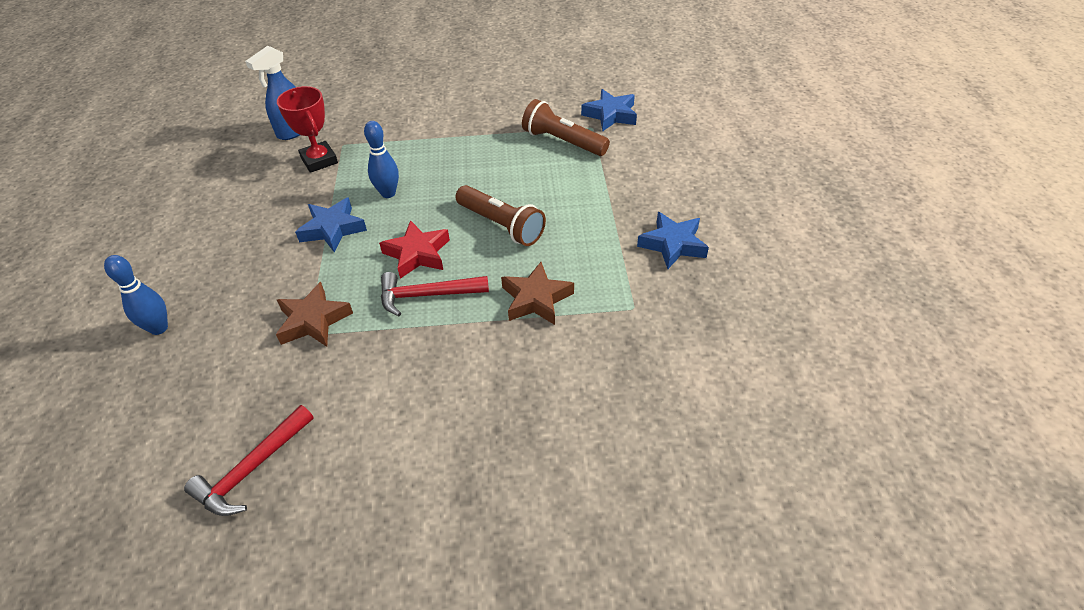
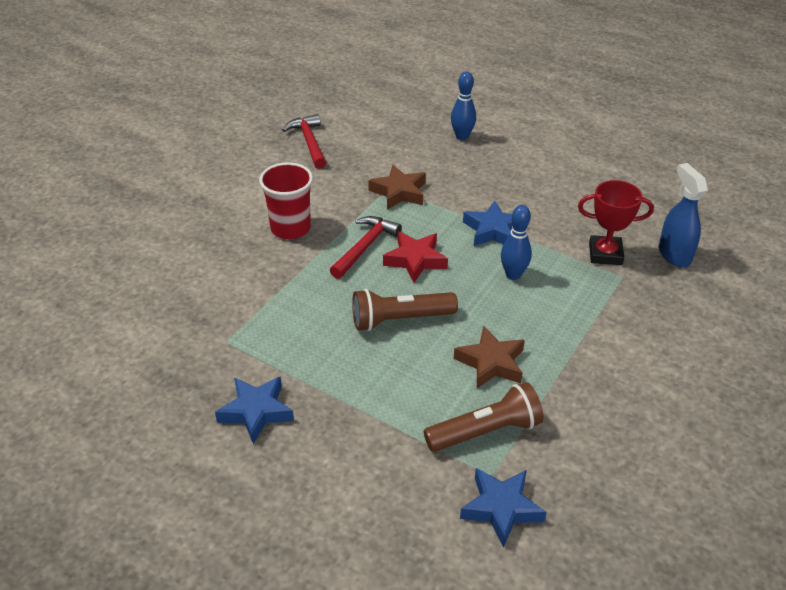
camera: 125 degrees right, 5 degrees down
(445, 368) = (290, 228): none -> red cup
(536, 299) = (297, 296): brown star -> brown star (491, 363)

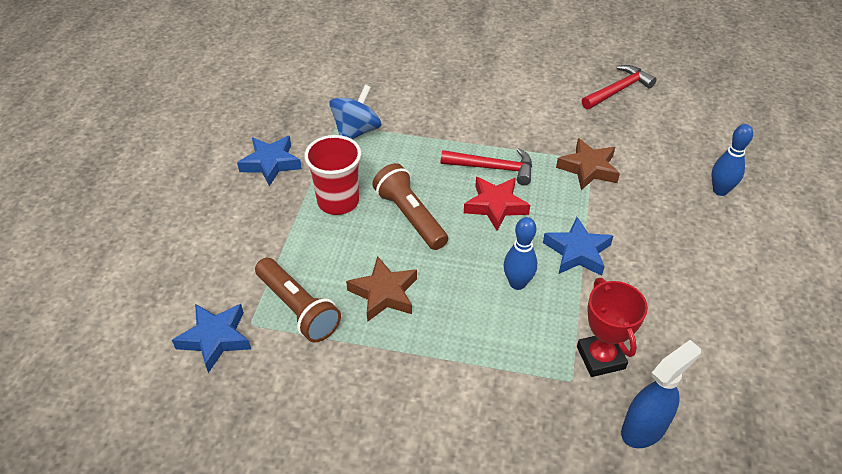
camera: 70 degrees right, 5 degrees up
(248, 328) = (356, 131): none -> blue spinning top
(290, 228) = (489, 116): red cup -> red cup (338, 201)

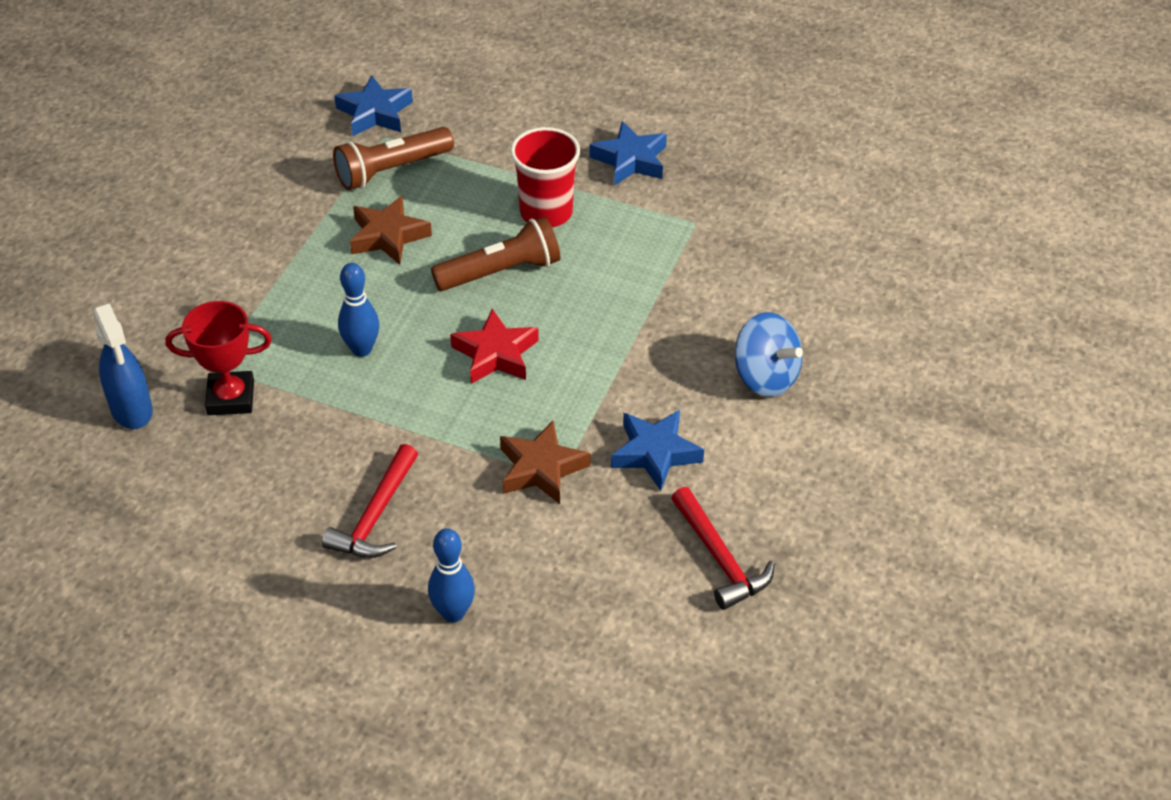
camera: 100 degrees right, 0 degrees up
(356, 131) = (678, 240): blue spinning top -> blue spinning top (765, 377)
(493, 168) = (569, 365): red hammer -> red hammer (376, 516)
(577, 252) = (390, 417): blue star -> blue star (655, 453)

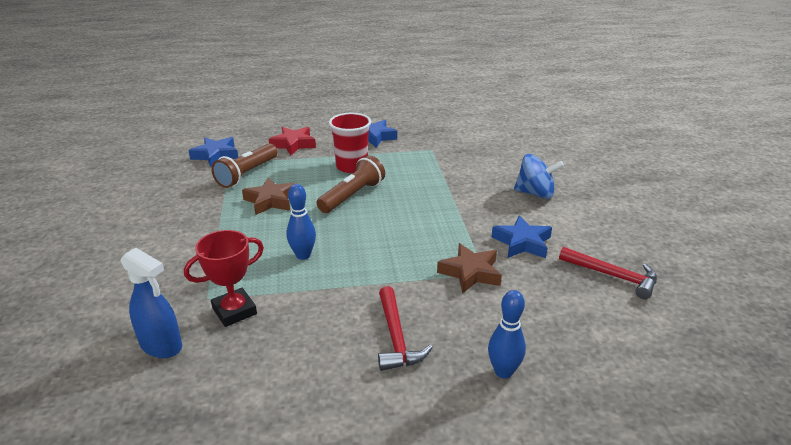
camera: 30 degrees left, 15 degrees down
(496, 354) = (387, 230): red star -> red star (293, 144)

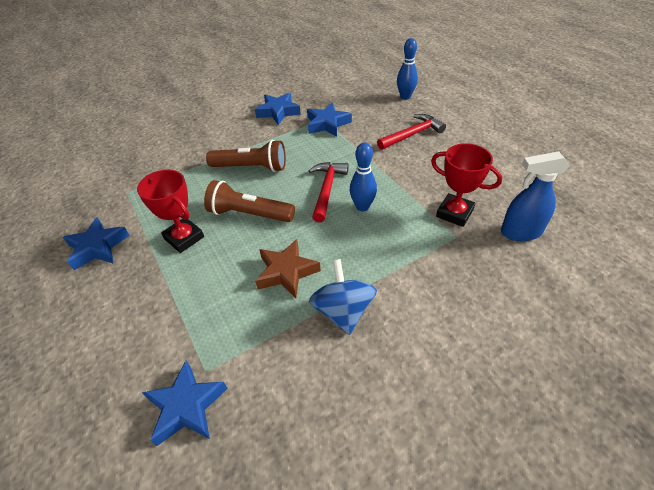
camera: 110 degrees left, 15 degrees up
(161, 346) = (520, 232): blue spray bottle -> blue spray bottle turned 105 degrees counterclockwise
(247, 174) = (234, 329): brown flashlight -> brown flashlight (251, 167)
(293, 144) = (130, 322): red star -> none
(352, 166) = (184, 238): red cup -> red trophy
(470, 273) = (327, 124): brown star -> blue star
(535, 193) = (203, 118): blue spinning top -> blue spinning top (343, 311)
(613, 276) = (296, 79): red hammer -> red hammer (327, 189)

